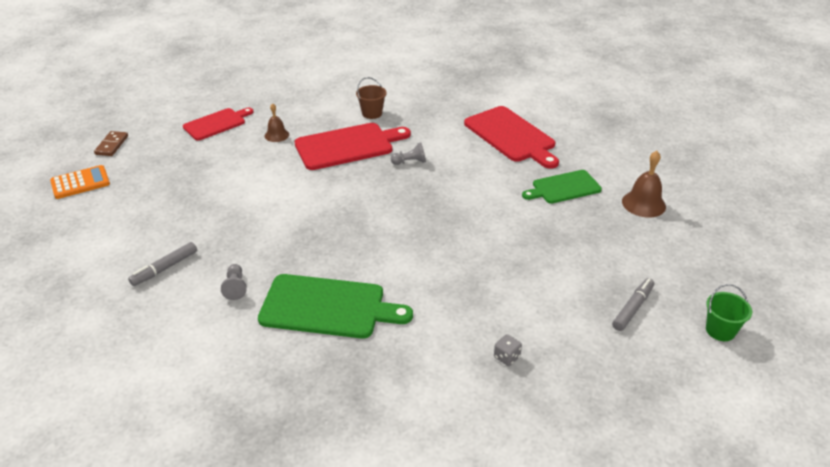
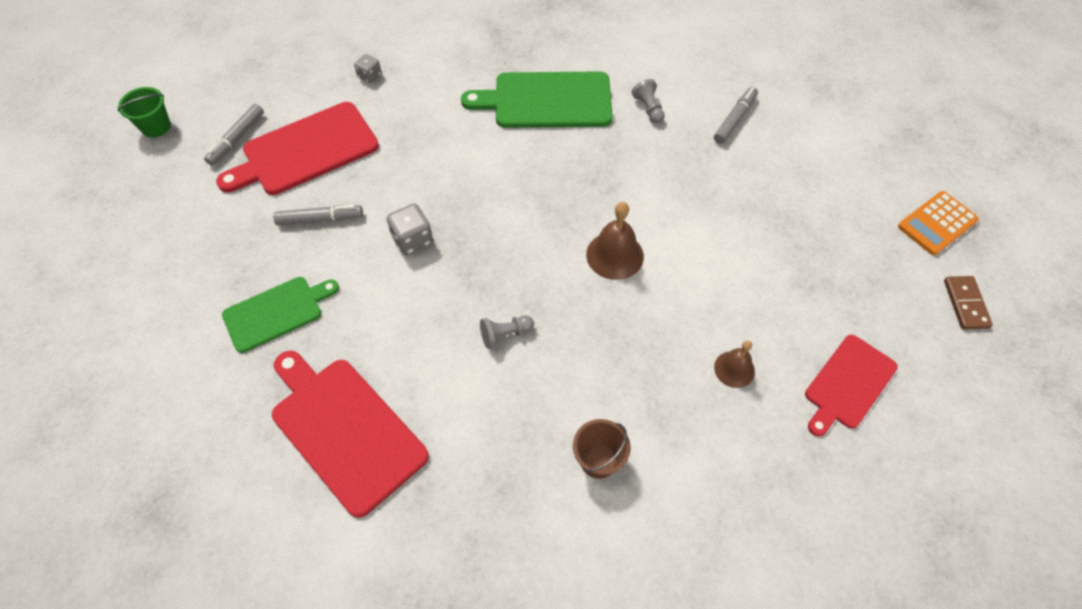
camera: 170 degrees right, 20 degrees up
(348, 146) = (610, 359): red cutting board -> red cutting board (305, 151)
(467, 216) = (412, 240): none -> grey dice
(541, 236) = (320, 219): none -> grey marker
(643, 204) = (170, 296): brown bell -> brown bell (615, 255)

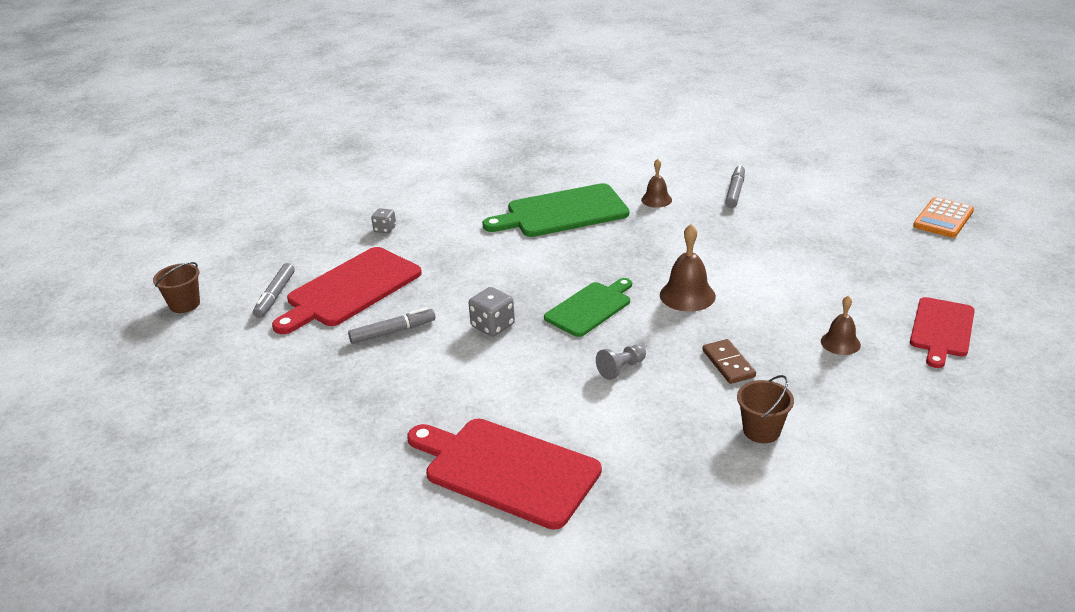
camera: 15 degrees left, 25 degrees down
(156, 127) = (185, 304): green bucket -> brown bucket
(277, 312) = (387, 404): green cutting board -> green cutting board (590, 307)
(648, 109) = (656, 200): grey pawn -> brown bell
(965, 304) = (1000, 260): brown domino -> brown domino (728, 364)

